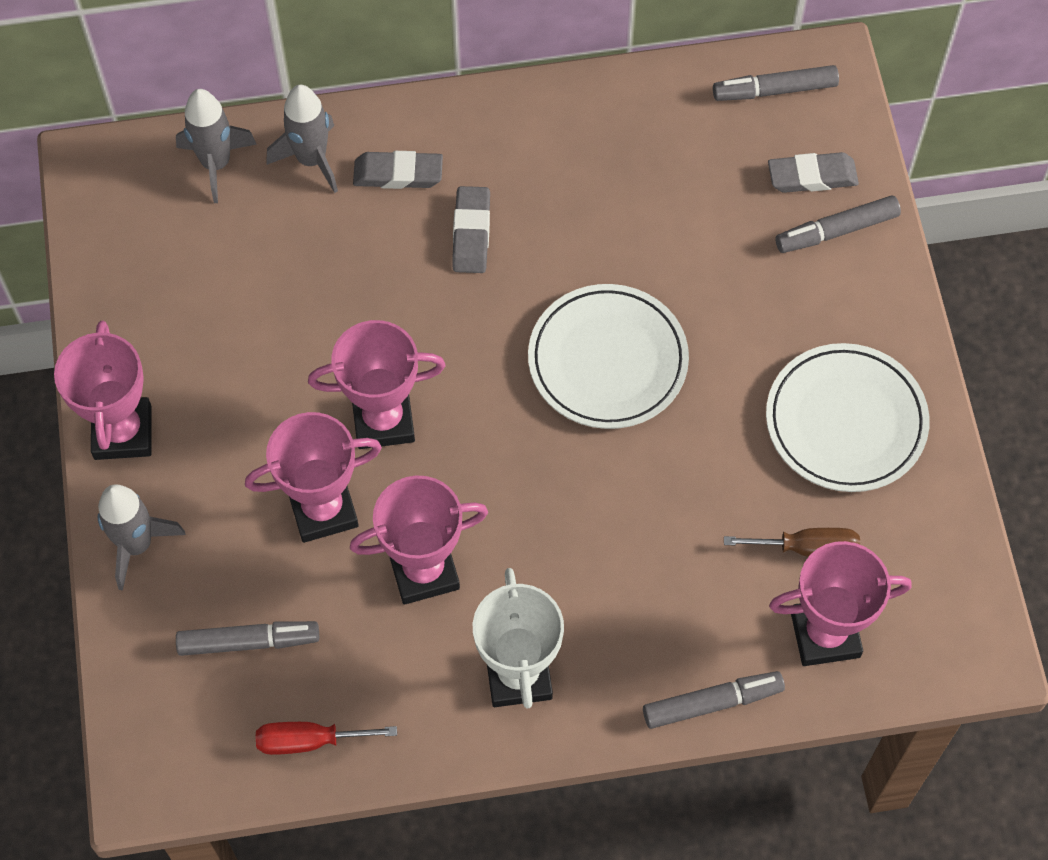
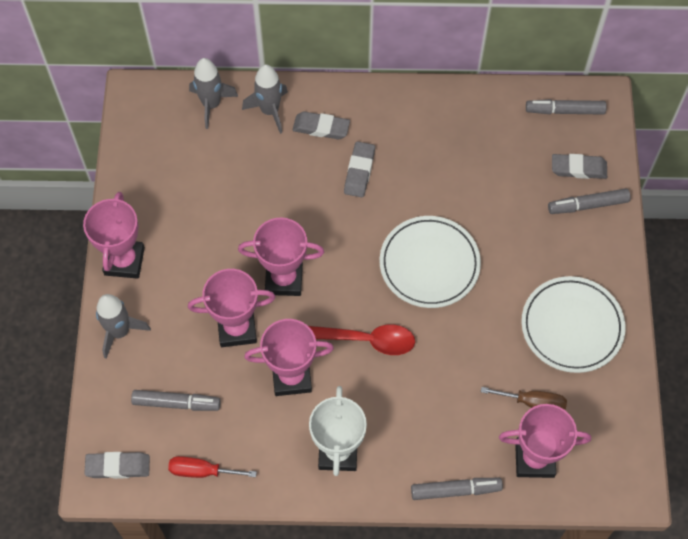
camera: 10 degrees right, 0 degrees up
(174, 757) = (118, 466): none -> grey eraser
(528, 494) = (364, 340): none -> red spoon

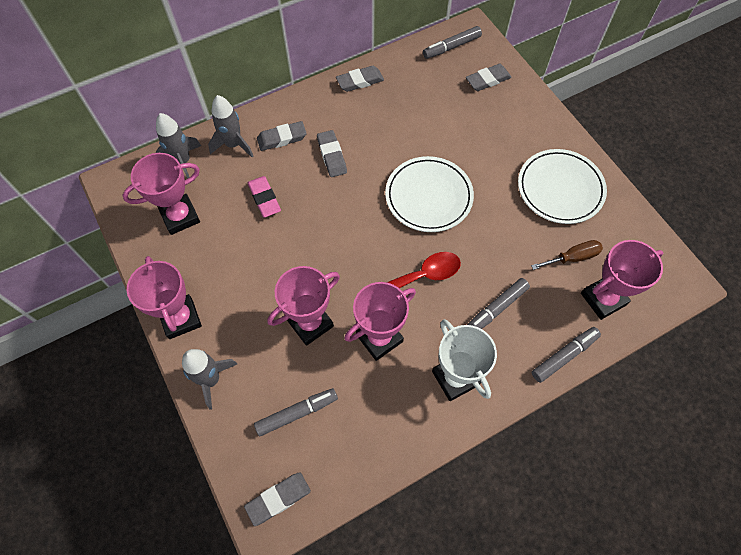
camera: 30 degrees left, 0 degrees up
(202, 471) = (354, 459): red screwdriver -> none
(267, 183) = (264, 198): none -> pink eraser
(284, 279) = (324, 264): pink trophy -> pink trophy (180, 216)
(439, 103) = (360, 81): none -> grey eraser
(587, 205) = (511, 101): grey marker -> grey marker (496, 309)

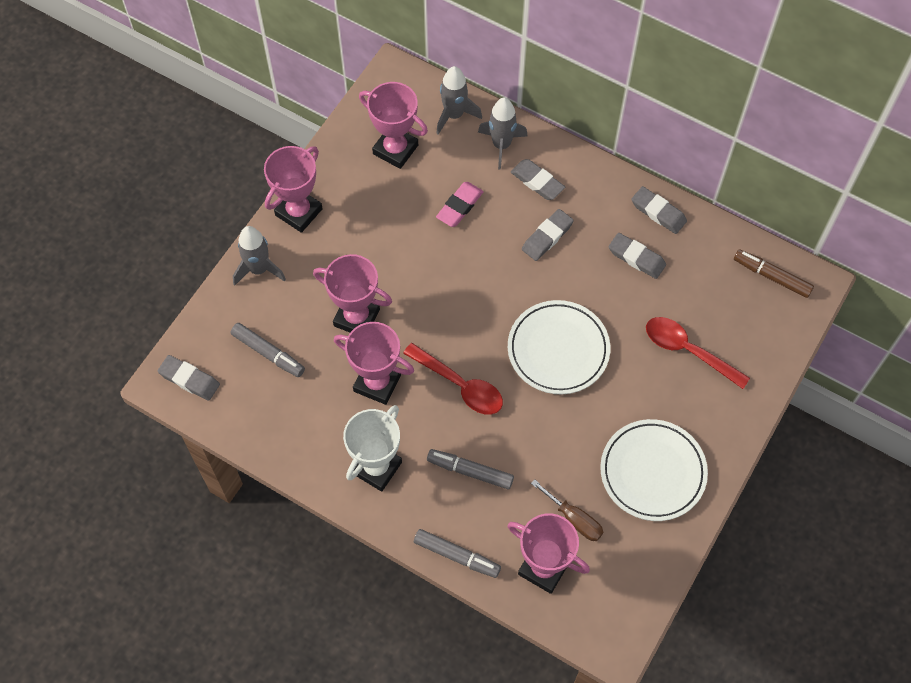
camera: 60 degrees right, 0 degrees up
(451, 47) = (772, 276): grey marker -> brown marker
(478, 120) = (688, 351): none -> red spoon
(488, 80) = (751, 335): grey eraser -> grey eraser (636, 258)

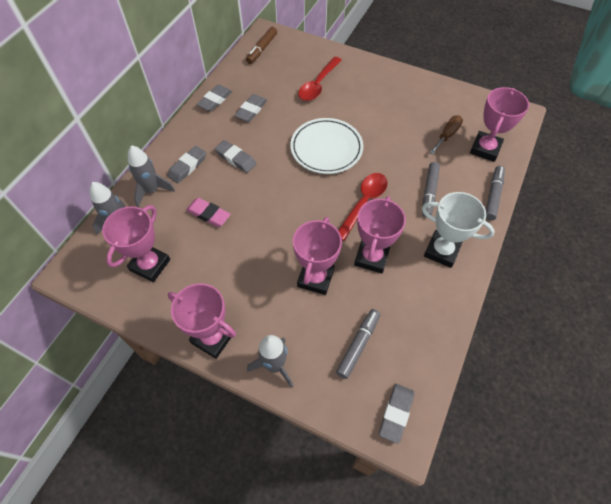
camera: 95 degrees left, 5 degrees down
(653, 472) = (404, 99): white plate -> none

